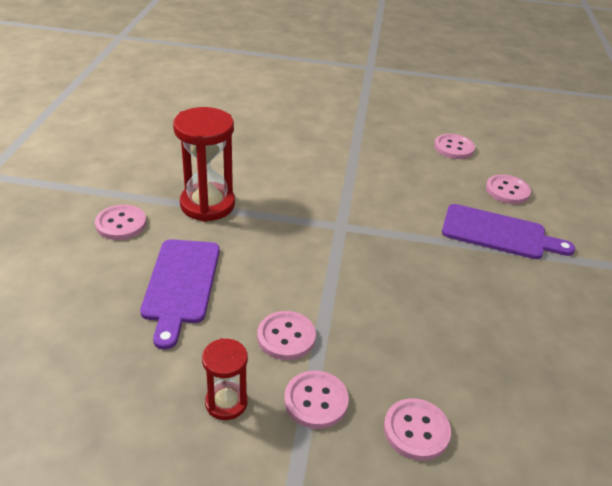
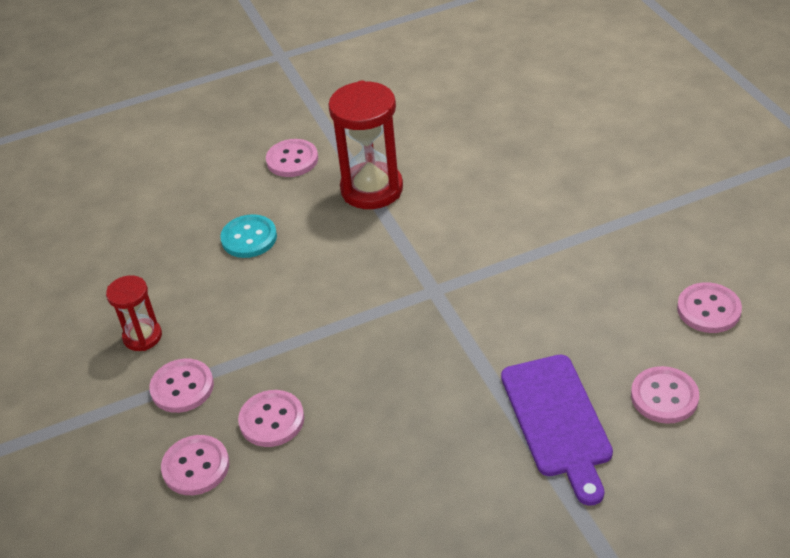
camera: 65 degrees right, 5 degrees up
(181, 285) = (249, 238): purple cutting board -> turquoise button
(286, 337) = (240, 333): pink button -> pink button (272, 420)

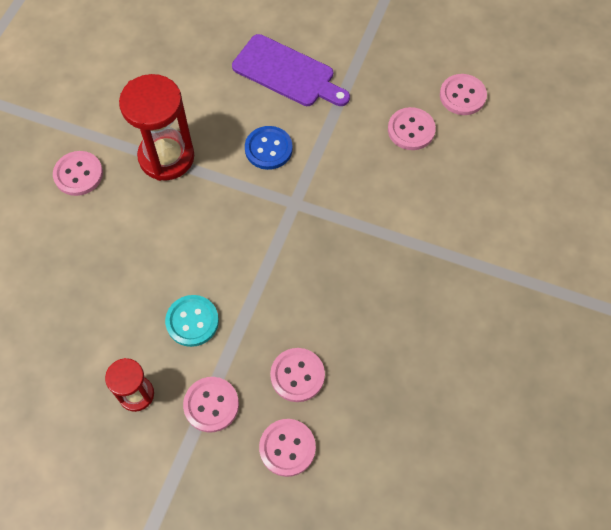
camera: 50 degrees left, 20 degrees up
(249, 238) = (122, 260): turquoise button -> turquoise button (192, 321)
(462, 235) = (268, 149): none -> blue button
(557, 420) = (459, 234): purple cutting board -> purple cutting board (287, 73)
(664, 396) = (496, 172): pink button -> pink button (411, 130)

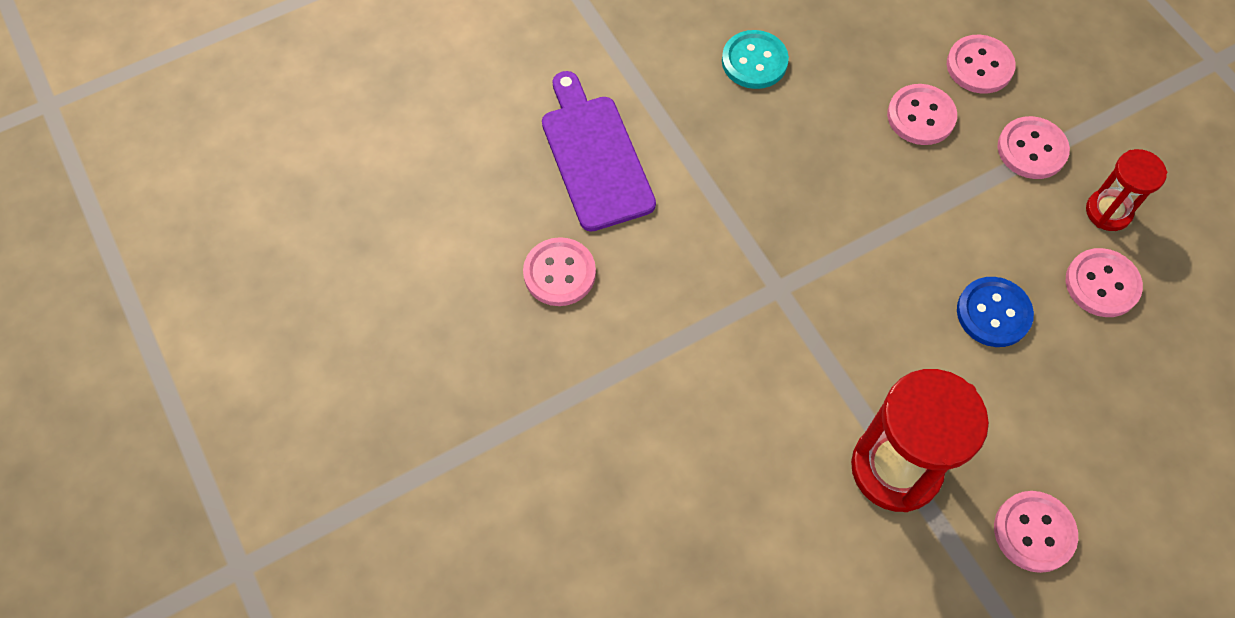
camera: 140 degrees left, 0 degrees up
(192, 321) = (998, 241): turquoise button -> turquoise button (754, 61)
(268, 149) = (754, 379): blue button -> blue button (993, 313)
(287, 73) = (637, 472): purple cutting board -> purple cutting board (594, 157)
(462, 96) = (454, 268): pink button -> pink button (1102, 284)

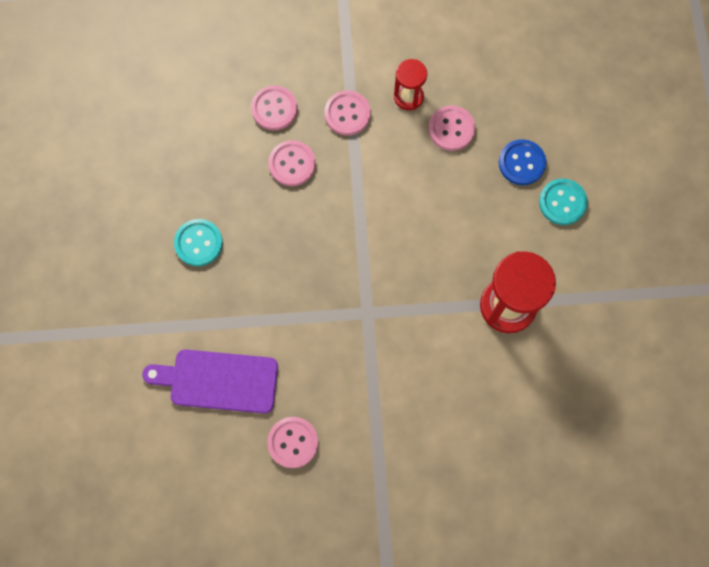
camera: 65 degrees left, 10 degrees up
(993, 313) = (441, 199): blue button -> blue button (521, 163)
(1034, 532) = (574, 253): pink button -> none
(1098, 482) = (562, 202): none -> turquoise button

